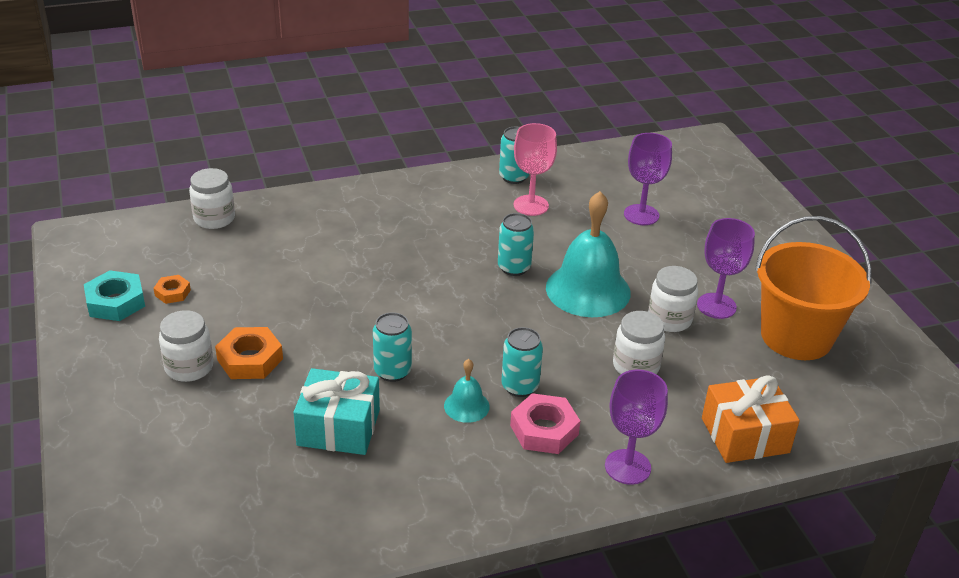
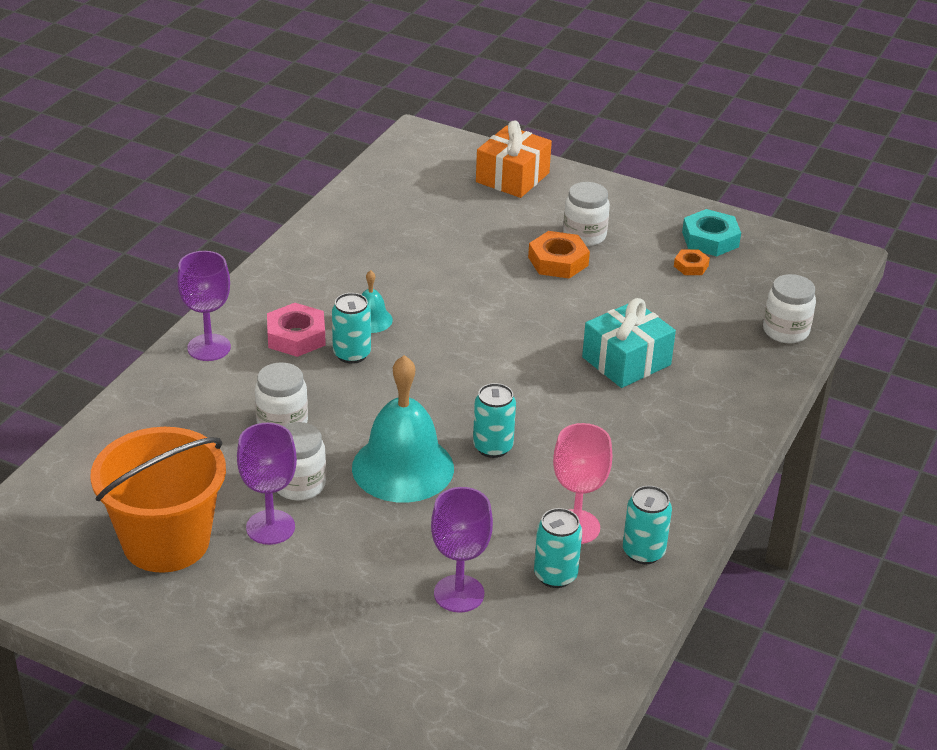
camera: 135 degrees right, 0 degrees up
(338, 427) = (433, 260): turquoise gift -> turquoise gift (626, 361)
(392, 371) = (455, 310): turquoise can -> turquoise can (555, 575)
(745, 435) = (140, 420): orange gift -> orange gift (512, 177)

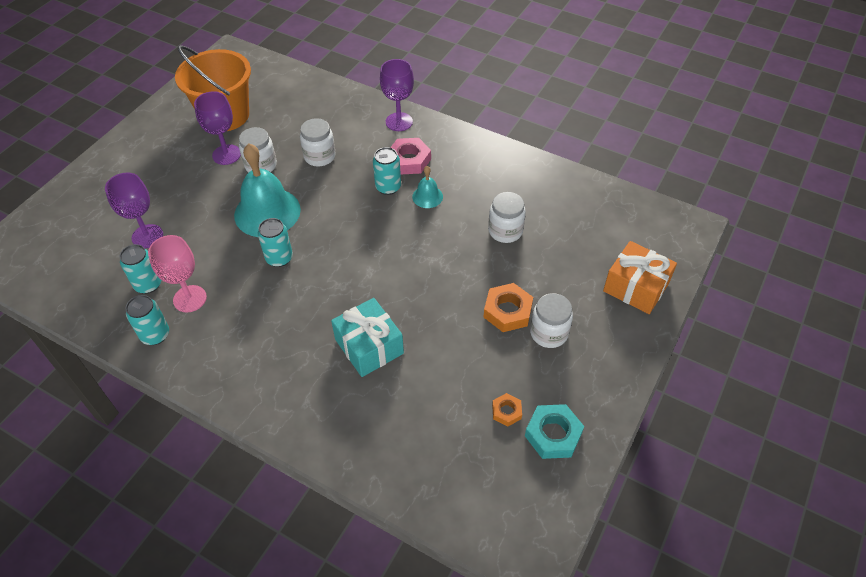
camera: 95 degrees right, 15 degrees up
(785, 331) = (405, 477): white jar -> white jar (505, 231)

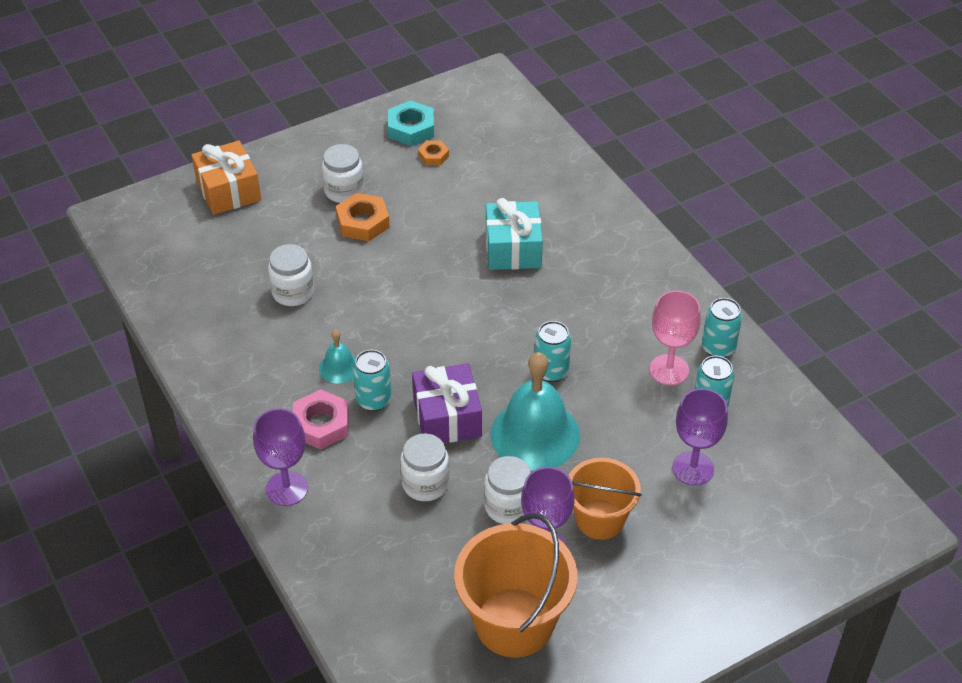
camera: 150 degrees left, 5 degrees down
(199, 182) = (600, 519): none -> orange bucket
(332, 197) = (447, 417): none -> purple gift

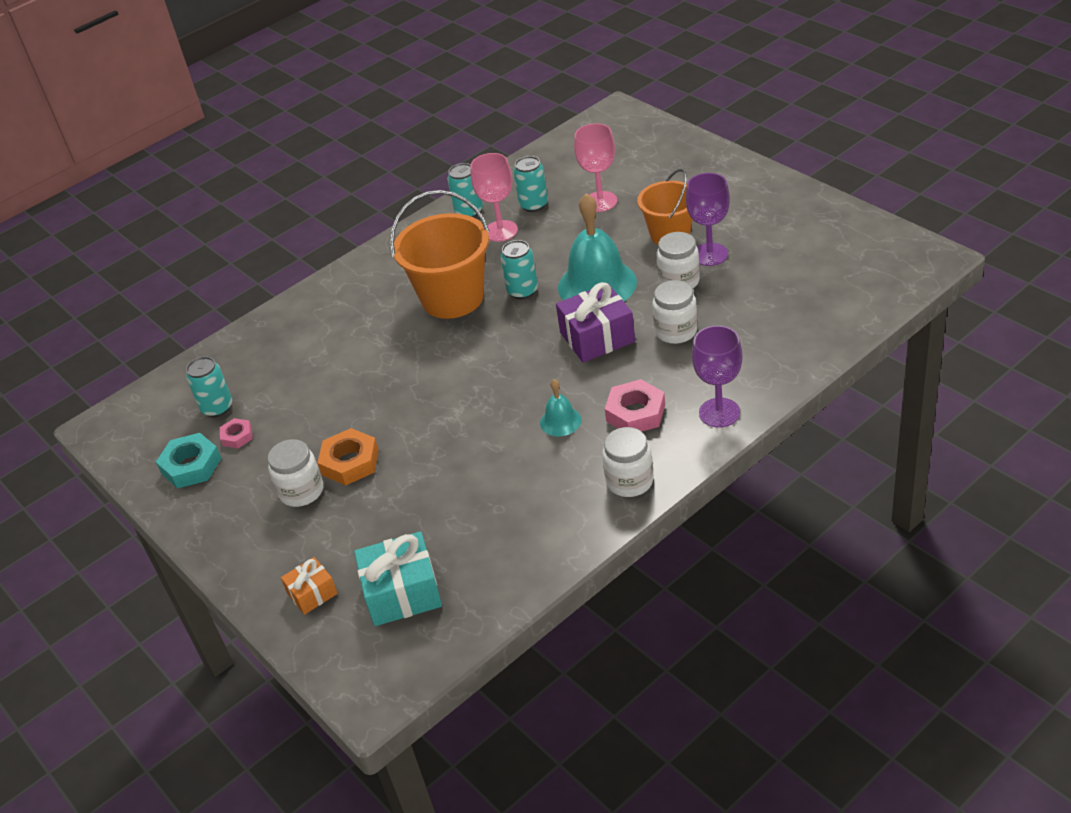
camera: 95 degrees left, 5 degrees down
(228, 191) = (312, 593): orange gift -> orange gift, size x0.57
(293, 292) = (467, 485): white jar -> white jar (629, 481)
(374, 400) = (593, 387): turquoise can -> turquoise can (217, 408)
(433, 156) = (237, 436): orange nut -> pink nut
(513, 249) = (372, 347): turquoise gift -> turquoise gift (402, 592)
(514, 622) = (787, 254): orange bucket -> orange bucket (452, 298)
(693, 468) = (600, 201): purple goblet -> pink goblet

